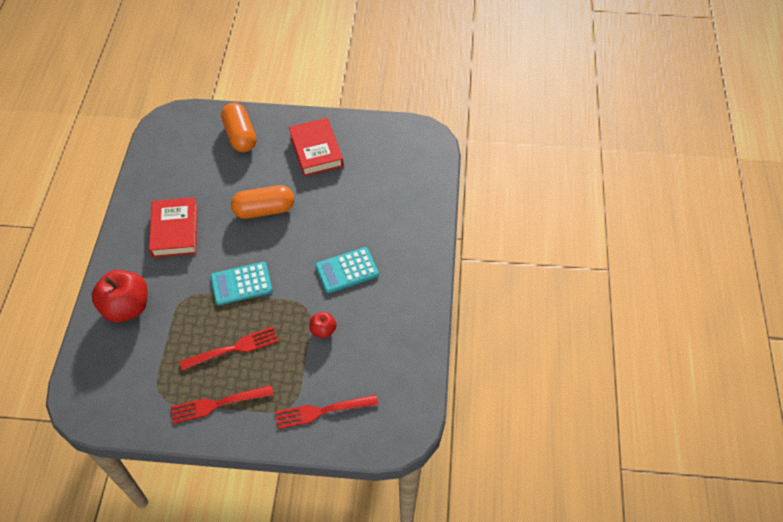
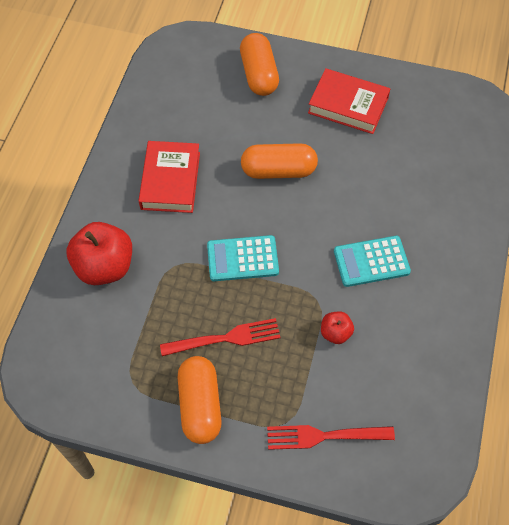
camera: 10 degrees right, 5 degrees up
(218, 404) = (200, 405): red fork -> orange capsule
(316, 150) = (348, 105): red book -> red book turned 60 degrees counterclockwise

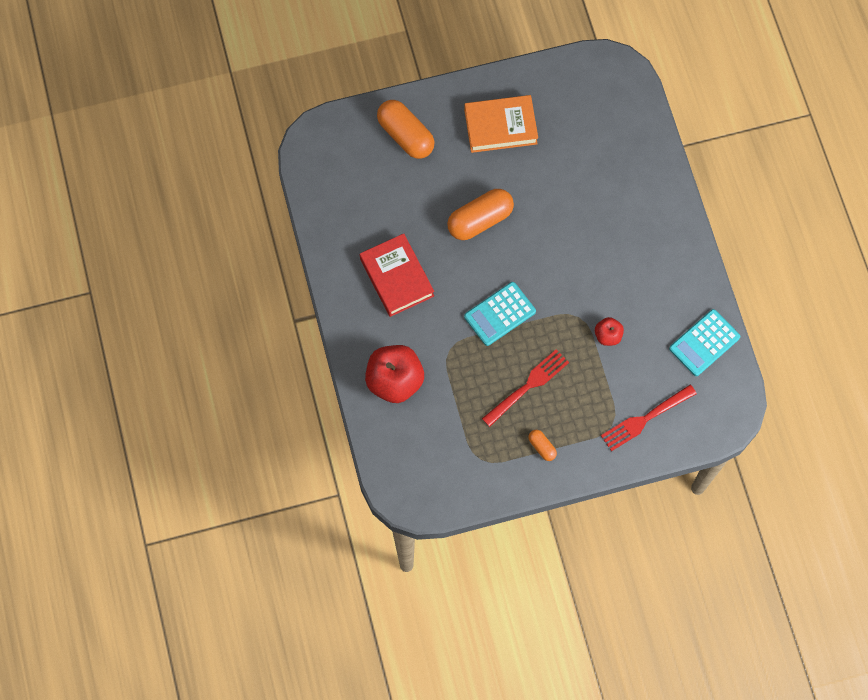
camera: 30 degrees left, 10 degrees up
(200, 405) = (542, 447): orange capsule -> orange capsule, size x0.48
(348, 105) = (500, 126): red book -> orange book
(371, 261) = (601, 261): turquoise calculator -> turquoise calculator (704, 343)

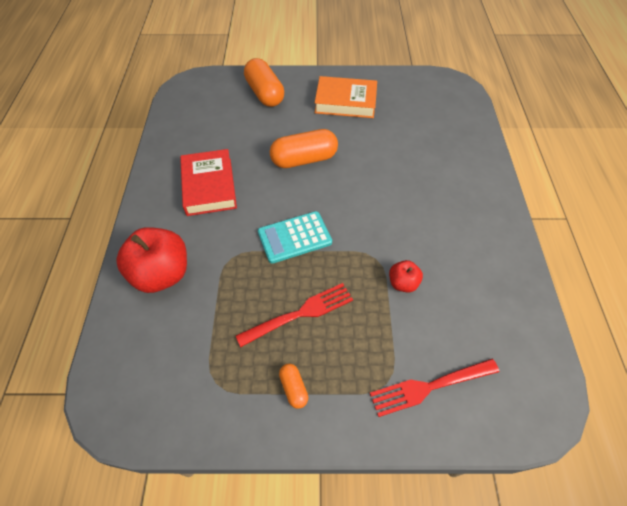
camera: 15 degrees right, 15 degrees down
(704, 343) = (513, 316): turquoise calculator -> none

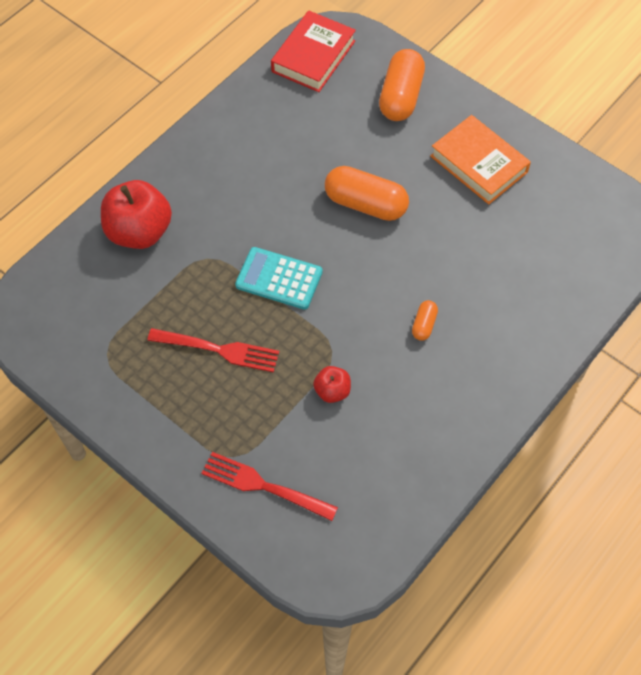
camera: 40 degrees right, 5 degrees up
(209, 186) = (249, 172): red book -> red book (313, 56)
(293, 388) = (159, 403): orange capsule -> orange capsule (424, 325)

